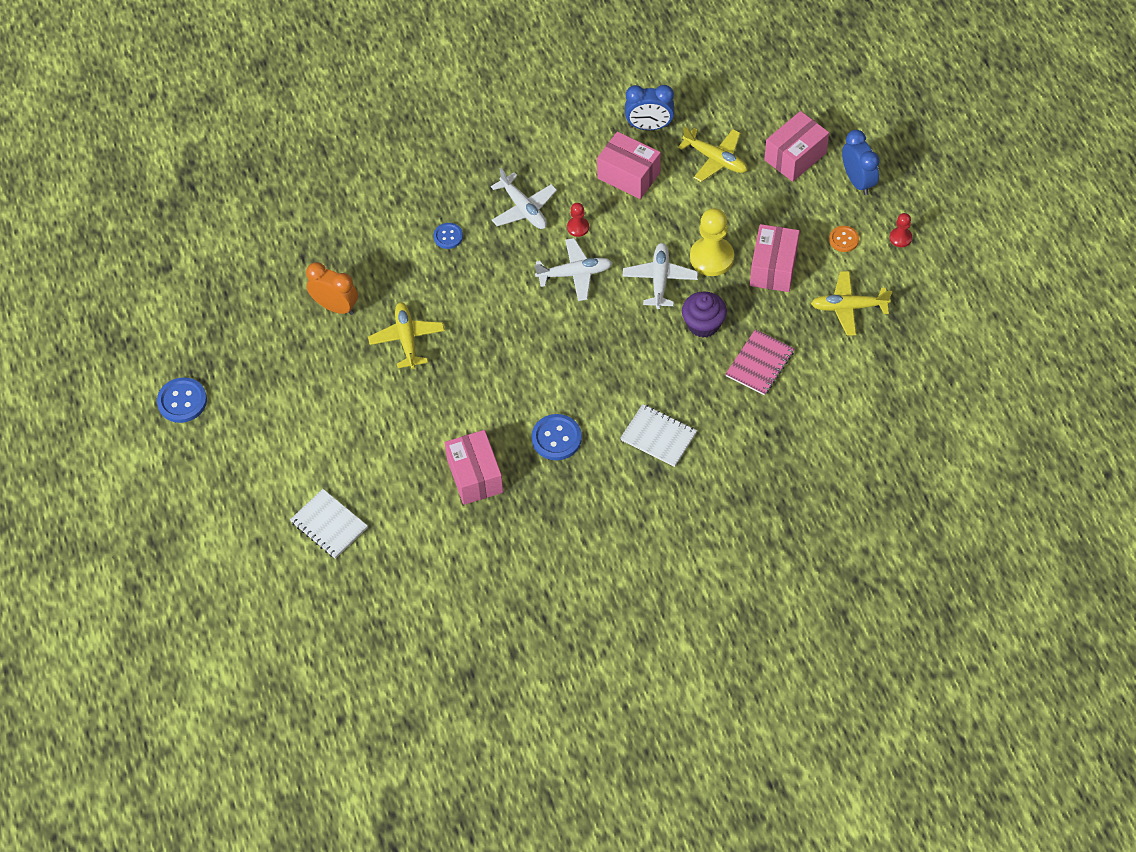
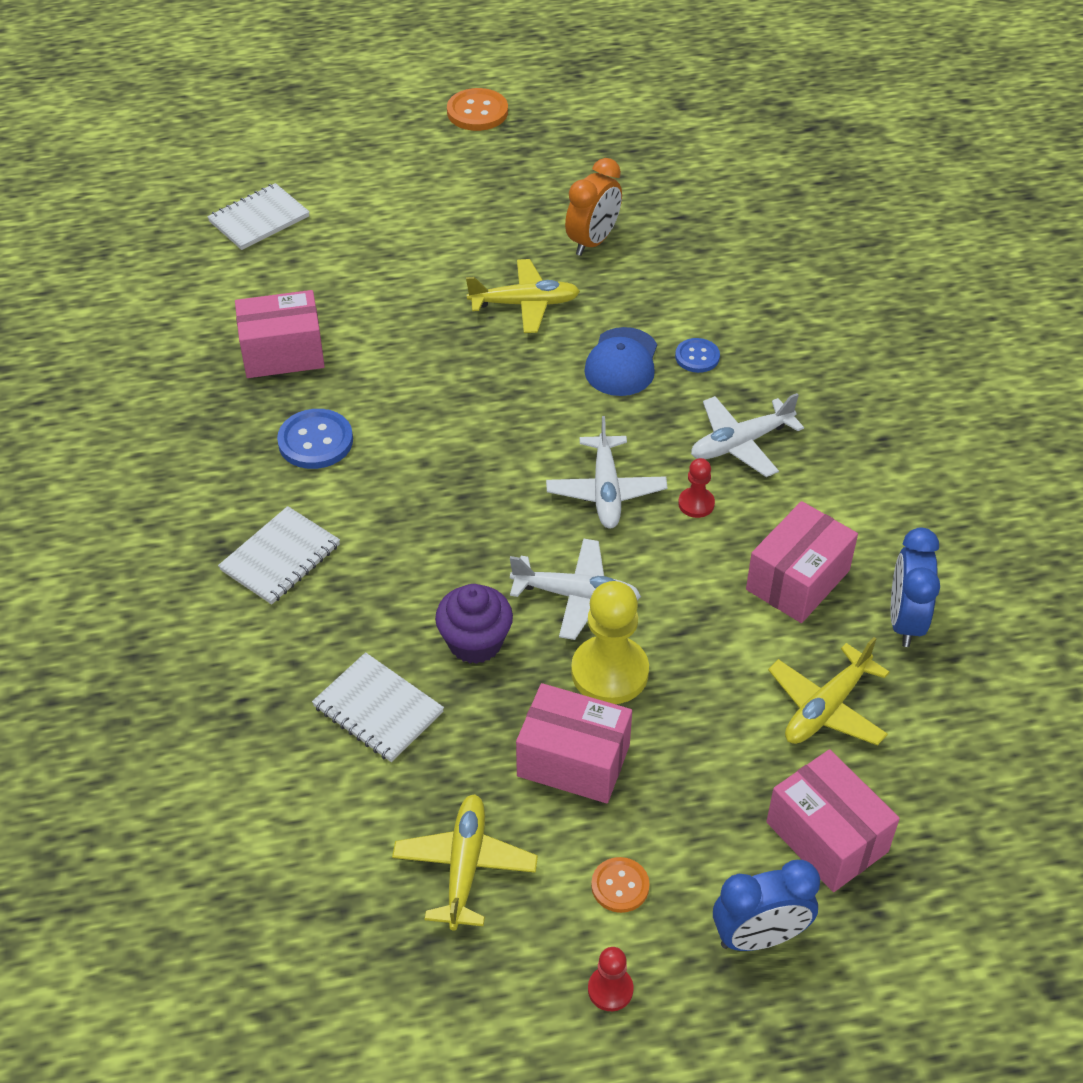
camera: 95 degrees right, 10 degrees down
(182, 401) = (477, 112): blue button -> orange button
(459, 277) = (621, 362): none -> blue cap
(760, 364) = (378, 709): pink notebook -> white notebook

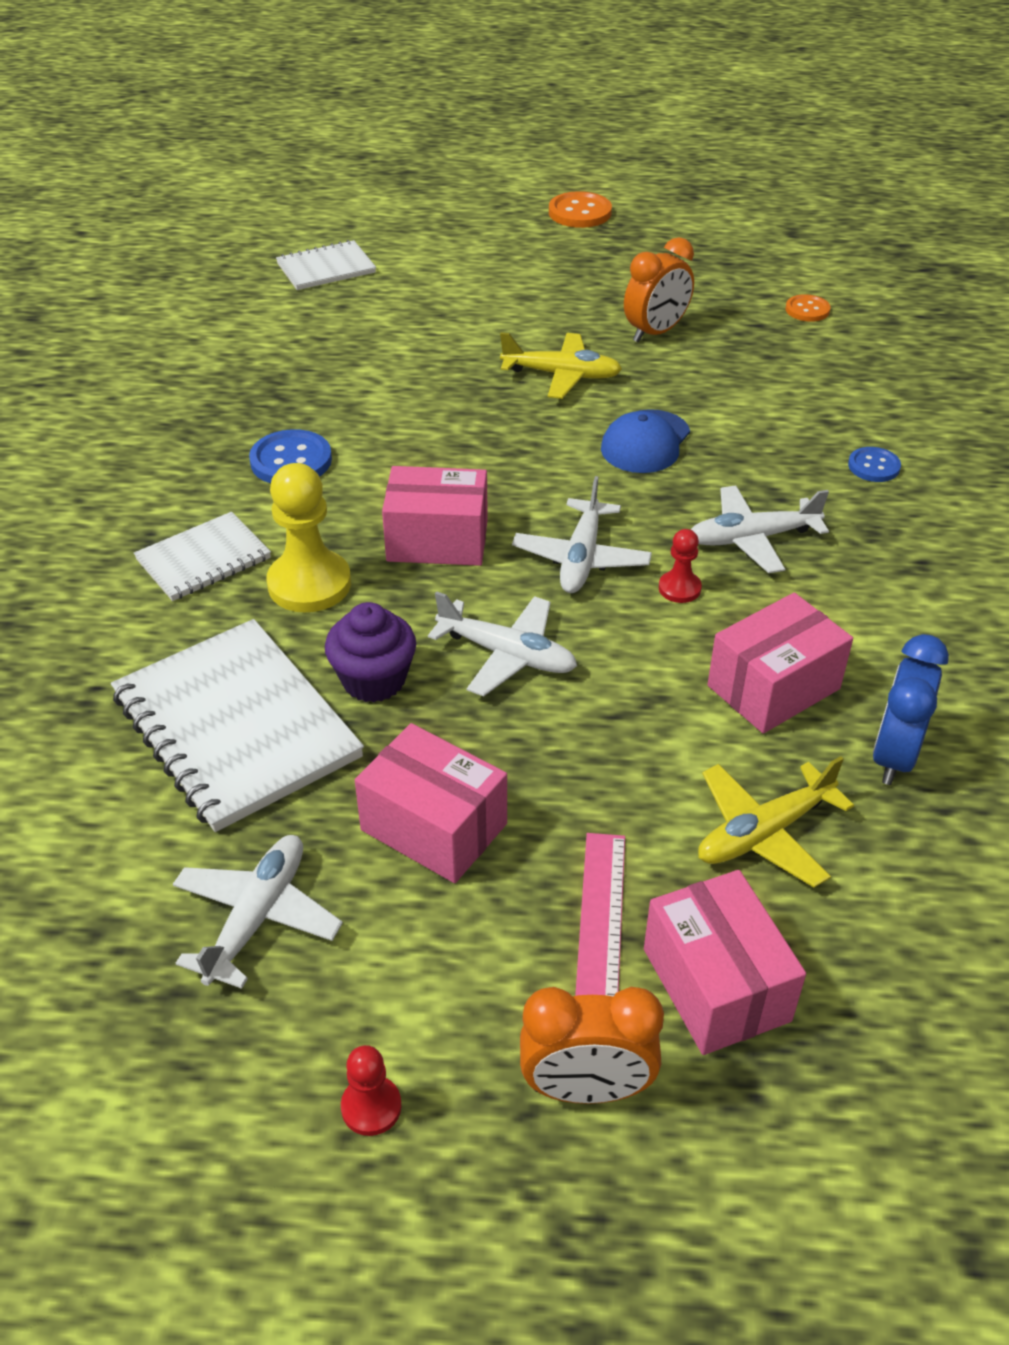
camera: 15 degrees right, 5 degrees down
(283, 353) = (295, 380): pink box -> pink box (437, 540)
(378, 709) = (236, 727): white notebook -> white notebook, size x1.78
(465, 866) = (257, 916): yellow plane -> white plane
(609, 672) = (514, 741): yellow pawn -> yellow pawn (309, 584)
(620, 886) = (433, 983): orange button -> orange button (807, 310)
(697, 357) = (731, 450): blue button -> blue button (873, 466)
(728, 808) = (601, 921): none -> pink ruler
(759, 937) = (586, 1088): blue clock -> orange clock

